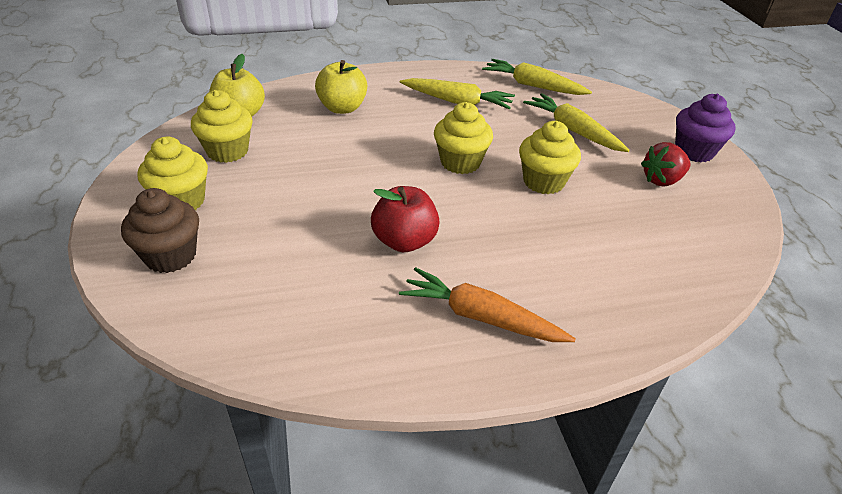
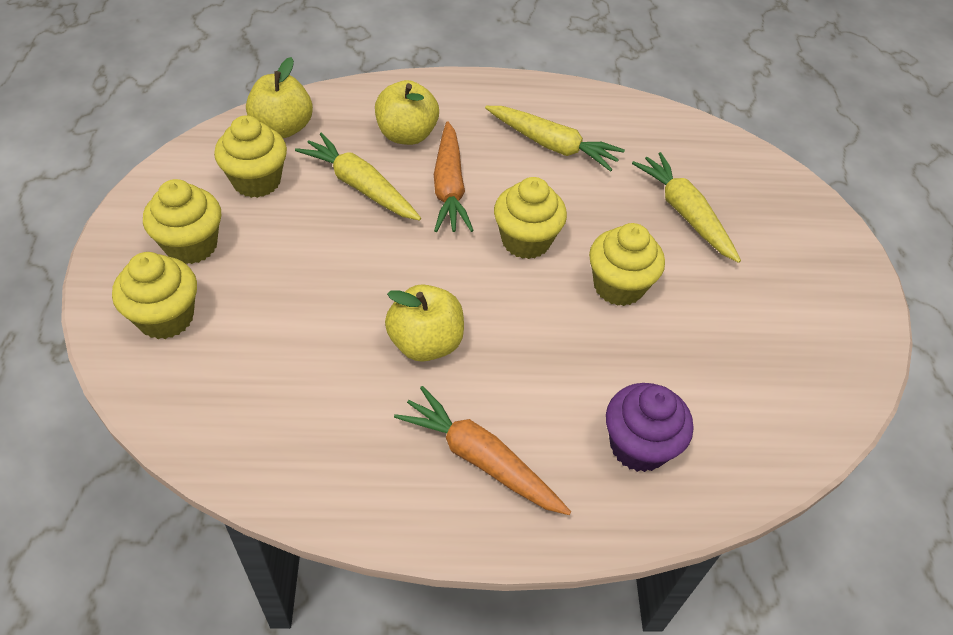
camera: 10 degrees right, 10 degrees up
(170, 256) = (166, 317): brown cupcake -> yellow cupcake
(387, 136) = (449, 187): none -> orange carrot
(404, 241) = (425, 343): red apple -> yellow apple
(533, 86) = (659, 133): yellow carrot -> yellow carrot (360, 186)
(662, 180) = (770, 308): red strawberry -> none
(694, 151) = (831, 271): purple cupcake -> purple cupcake (638, 446)

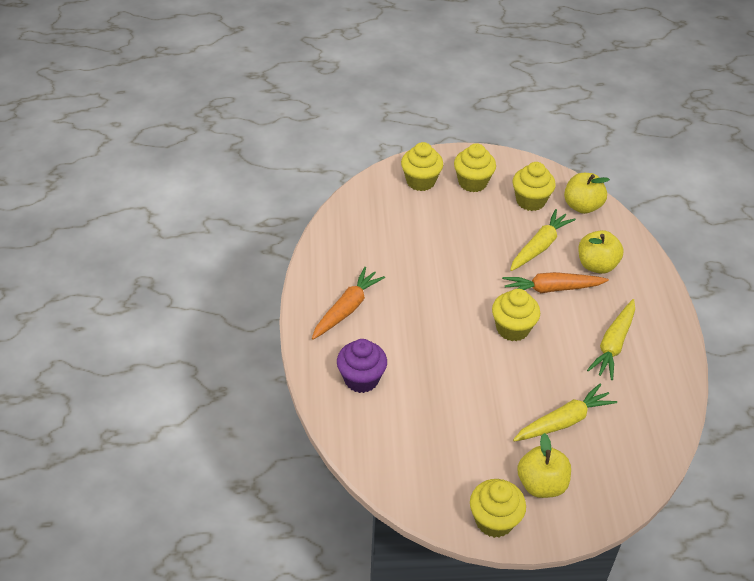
camera: 90 degrees right, 5 degrees down
(425, 343) = (420, 283): yellow apple -> yellow apple (541, 484)
(618, 286) = (483, 377): yellow cupcake -> yellow cupcake (494, 520)

